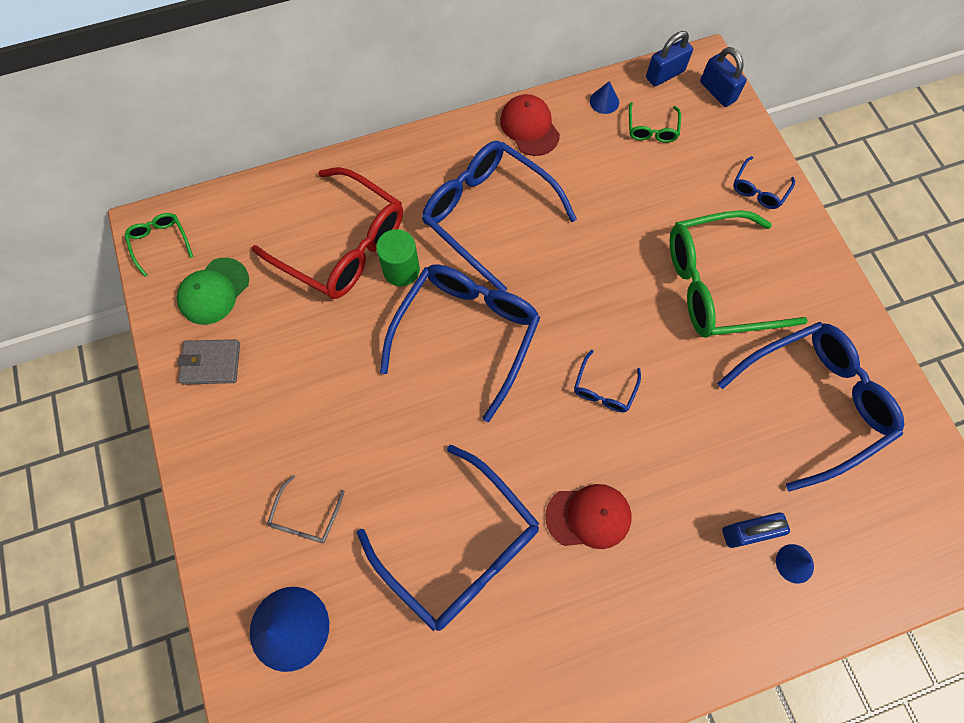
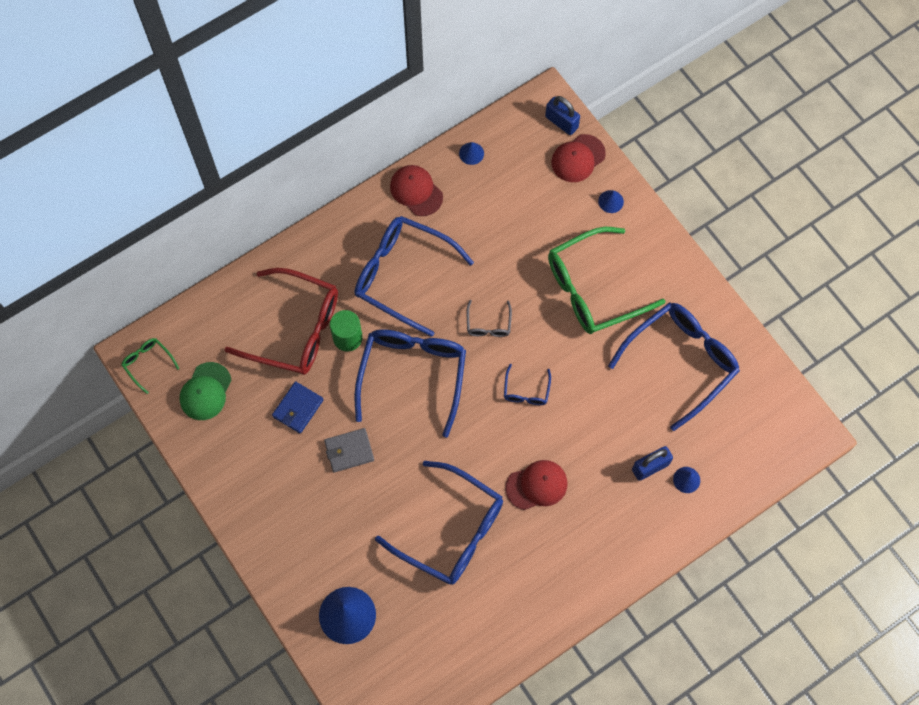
camera: 15 degrees left, 0 degrees up
(211, 363) = (224, 447): grey wallet -> grey wallet (349, 451)
(306, 517) = (334, 539): grey glasses -> grey glasses (488, 324)
(315, 339) = (298, 408): none -> blue wallet
(651, 129) = (515, 169): green glasses -> none
(665, 74) = (515, 116): blue padlock -> none
(728, 134) = (578, 158): none -> red cap
(759, 189) = (611, 201): blue glasses -> blue cone

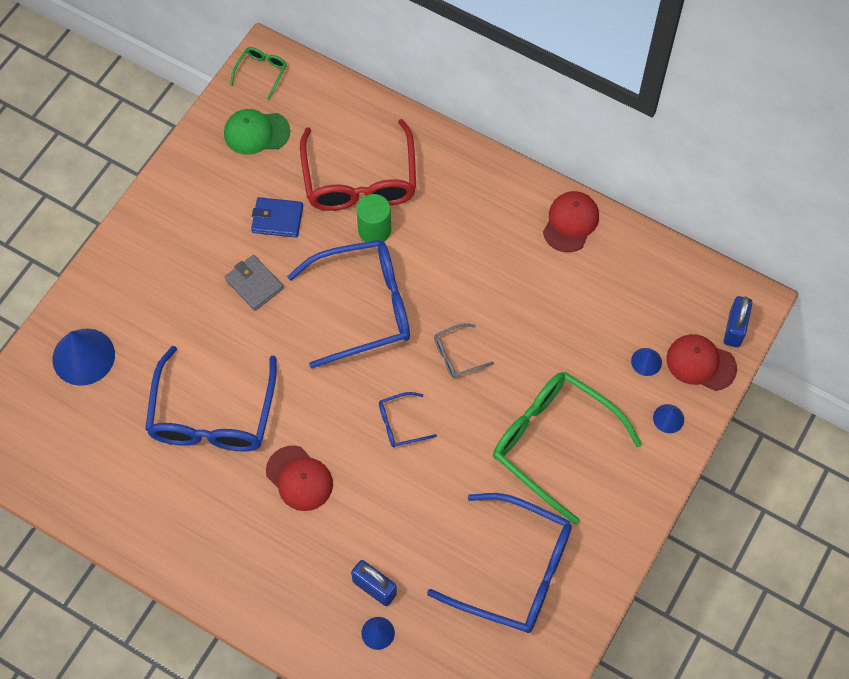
camera: 65 degrees right, 5 degrees down
(403, 276) = (469, 251): blue glasses -> none
(471, 153) = (644, 256): blue cone -> blue cone (646, 361)

